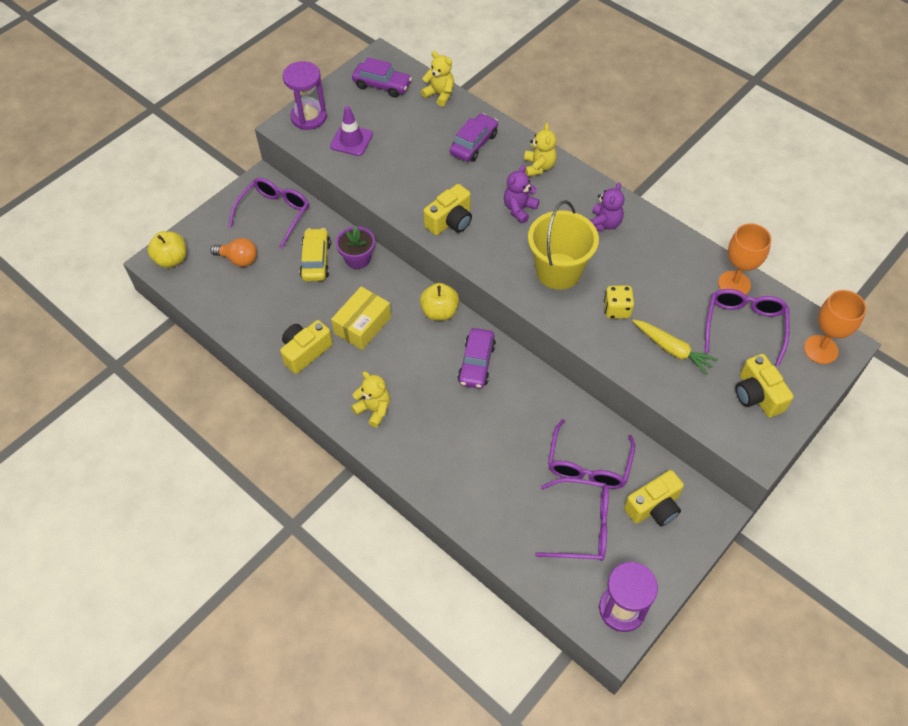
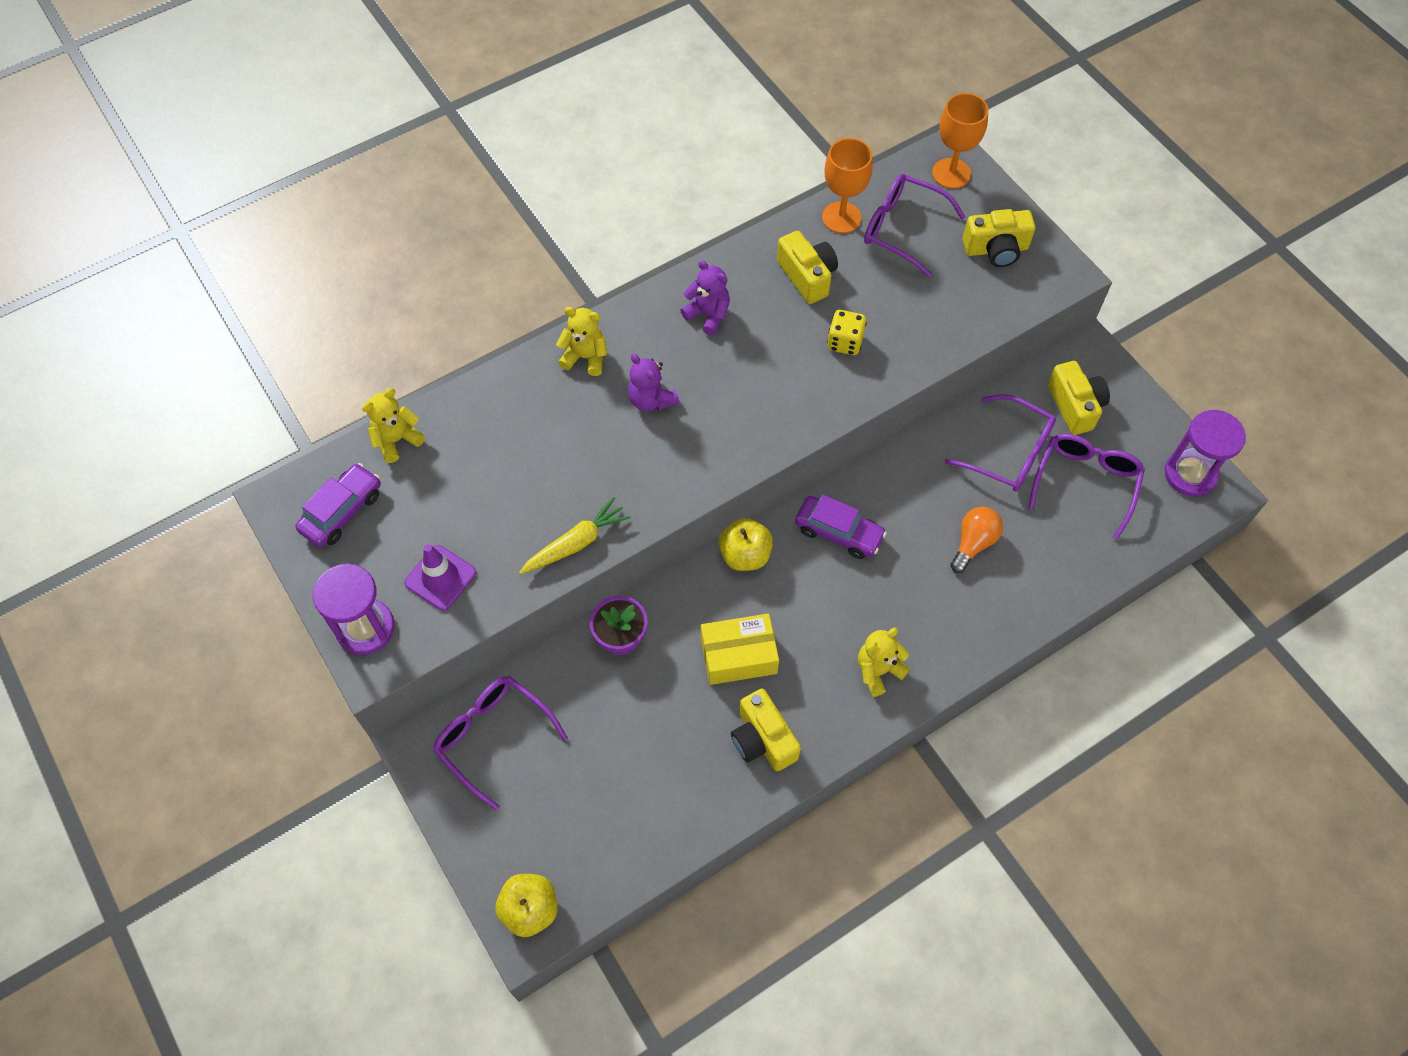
camera: 75 degrees left, 5 degrees up
(238, 259) = (565, 805): orange light bulb -> orange light bulb (973, 543)
(316, 260) = (604, 695): yellow car -> none
(362, 325) = (738, 656): yellow box -> yellow box turned 60 degrees counterclockwise
(450, 221) = (644, 485): yellow camera -> yellow camera (807, 276)
(474, 144) = (513, 422): purple car -> none
(558, 271) = (768, 385): yellow bucket -> none
(672, 349) = (917, 306): yellow carrot -> yellow carrot (576, 543)

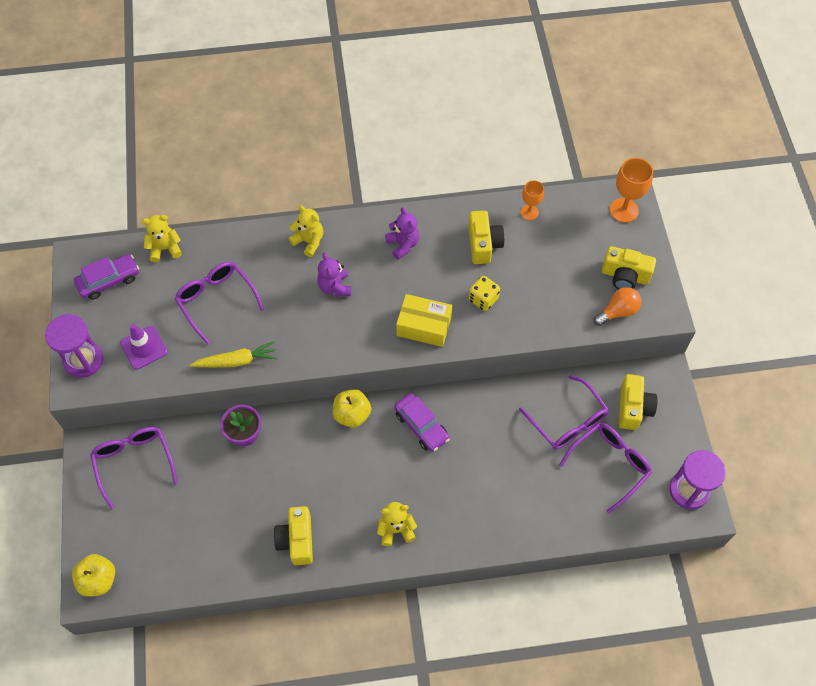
camera: 25 degrees right, 0 degrees up
(738, 656) = (311, 479): yellow box -> yellow box (424, 326)
(841, 217) = (529, 212): orange goblet -> orange goblet, size x0.63
(903, 229) = (567, 237): purple glasses -> purple glasses (216, 301)
(973, 543) = (508, 472): orange light bulb -> orange light bulb (618, 312)

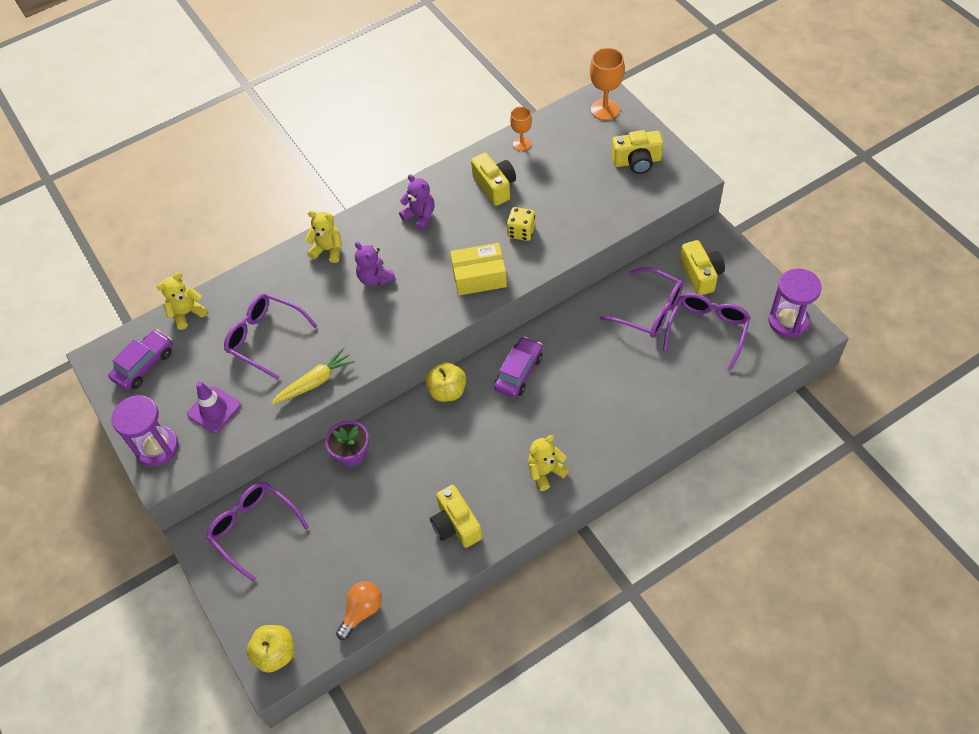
camera: 20 degrees left, 5 degrees down
(421, 426) = (518, 372): purple car -> purple car turned 90 degrees counterclockwise
(618, 312) = (648, 192): orange light bulb -> orange light bulb (362, 611)

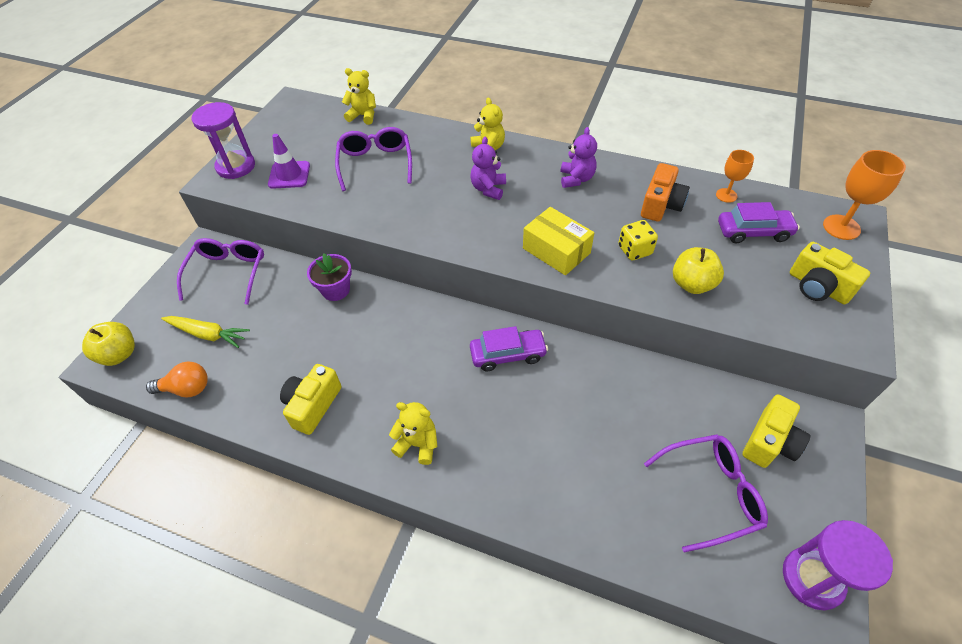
camera: 50 degrees right, 5 degrees down
(144, 365) = (302, 122): purple car -> purple car (753, 232)
(315, 382) = (357, 213): yellow carrot -> yellow carrot (208, 334)
(447, 391) = (445, 315): yellow apple -> yellow apple (692, 284)
(495, 186) = (661, 205): yellow camera -> orange camera
(649, 310) = (678, 420): purple glasses -> none

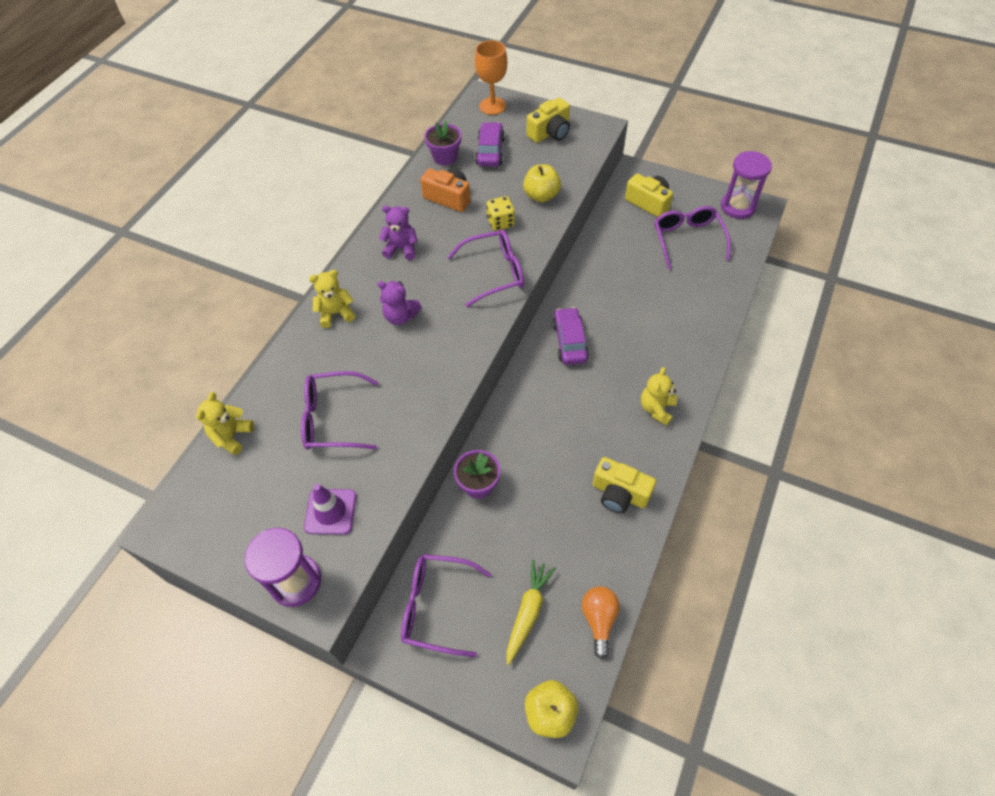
camera: 85 degrees left, 5 degrees up
(556, 250) = (494, 273): yellow box -> purple glasses
(726, 195) = (445, 157): orange goblet -> purple flower pot

